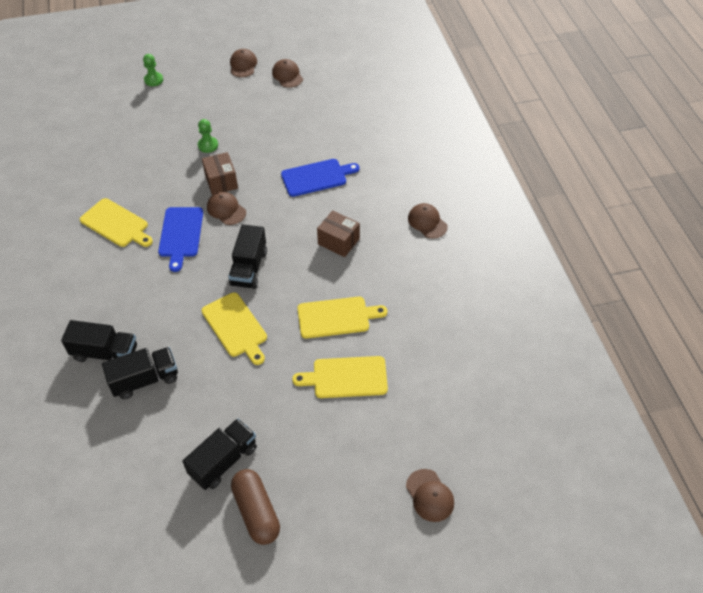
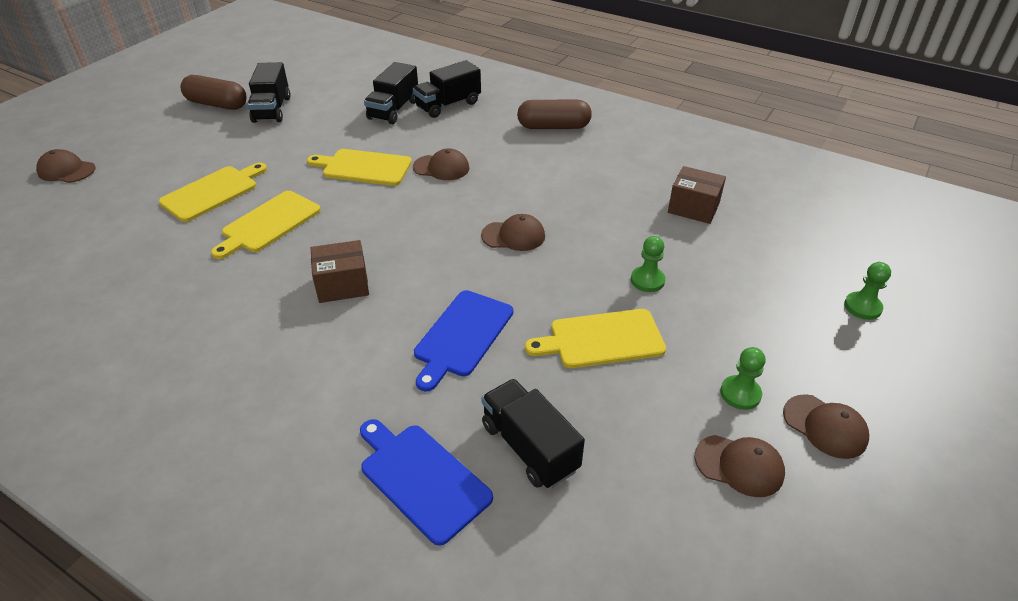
camera: 135 degrees right, 10 degrees down
(82, 272) = (553, 127): none -> brown capsule
(116, 224) = (592, 165): yellow cutting board -> yellow cutting board (601, 339)
(181, 234) = (521, 192): blue cutting board -> blue cutting board (421, 478)
(221, 181) = (564, 256): brown box -> brown box (693, 208)
(249, 268) = (412, 208): black truck -> black truck (529, 447)
(251, 89) = (740, 394): none -> green pawn
(427, 222) = (239, 381): brown cap -> brown cap (441, 168)

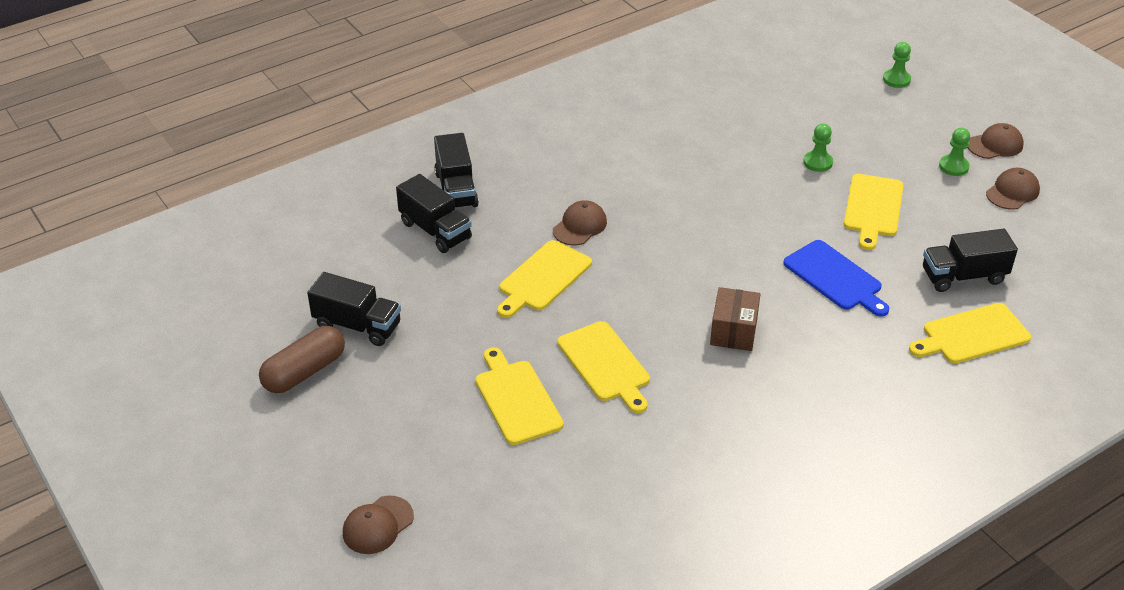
camera: 65 degrees left, 0 degrees up
(421, 478) = (972, 335): blue cutting board -> yellow cutting board
(513, 236) = (719, 213): brown cap -> none
(553, 127) = (554, 134): brown capsule -> none
(693, 208) = (739, 104): brown box -> none

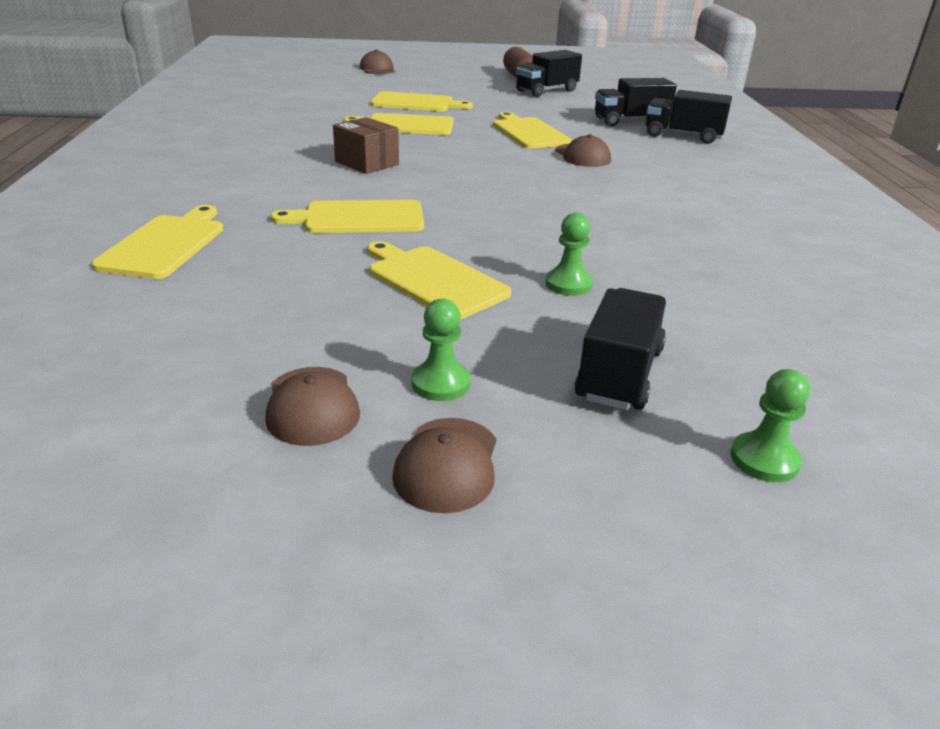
camera: 120 degrees right, 10 degrees down
(835, 278) = (358, 218): blue cutting board -> yellow cutting board
(963, 276) = (239, 279): black truck -> black truck (619, 374)

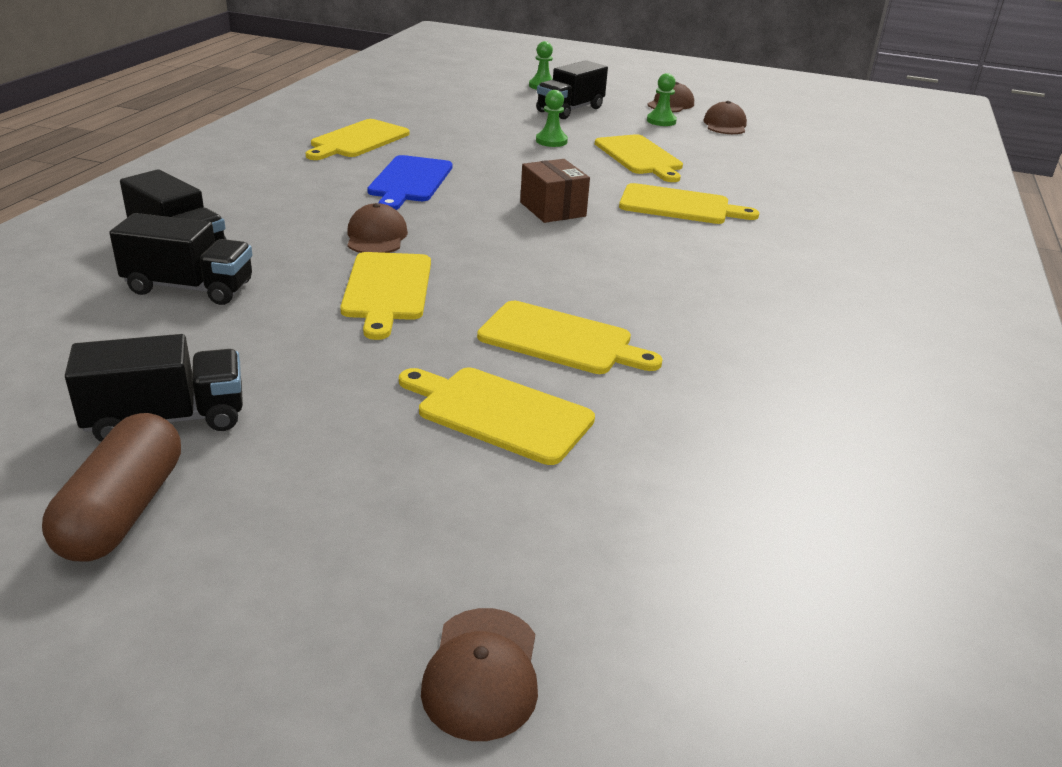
camera: 160 degrees left, 0 degrees up
(165, 244) = (840, 210): yellow cutting board -> yellow cutting board (358, 140)
(367, 163) = (651, 269): brown box -> brown box (552, 209)
(633, 199) = (409, 181): none -> blue cutting board

